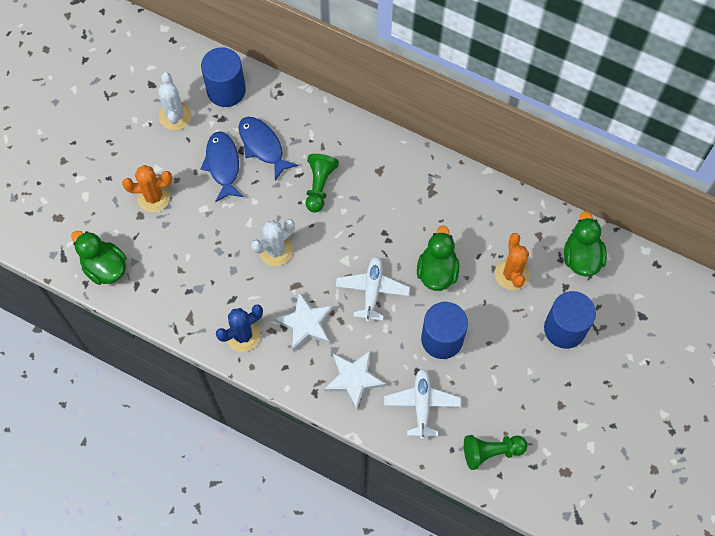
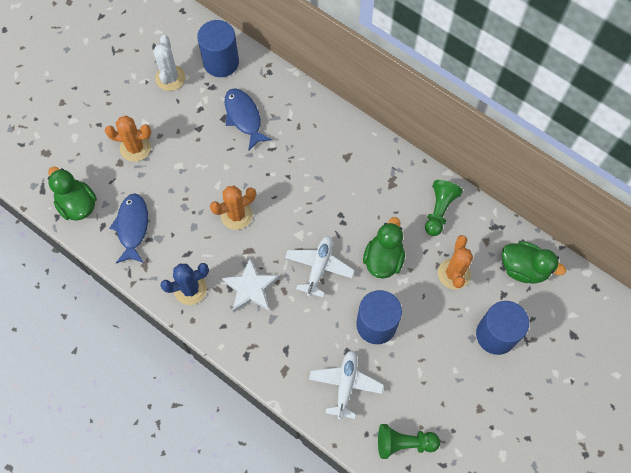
camera: 10 degrees right, 0 degrees up
(223, 165) = (204, 129): blue fish -> blue fish (132, 227)
(275, 250) = (236, 215): white cactus -> orange cactus
(319, 185) = (288, 161): green pawn -> green pawn (439, 210)
(354, 379) = (285, 348): white star -> none
(581, 257) = (524, 268): green duck -> green duck turned 105 degrees clockwise

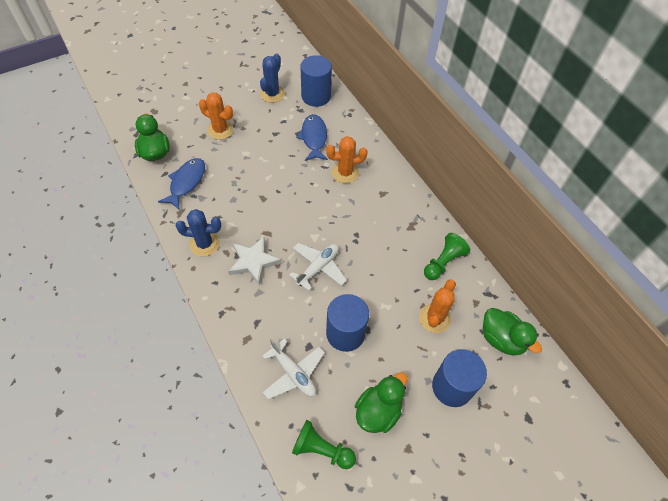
camera: 20 degrees right, 10 degrees down
(170, 78) = (272, 94): white cactus -> blue cactus
(236, 215) = (271, 203): orange cactus -> orange cactus (345, 173)
(345, 384) = (293, 373): white plane -> white plane turned 105 degrees clockwise
(383, 259) = (376, 282): green duck -> green duck (378, 411)

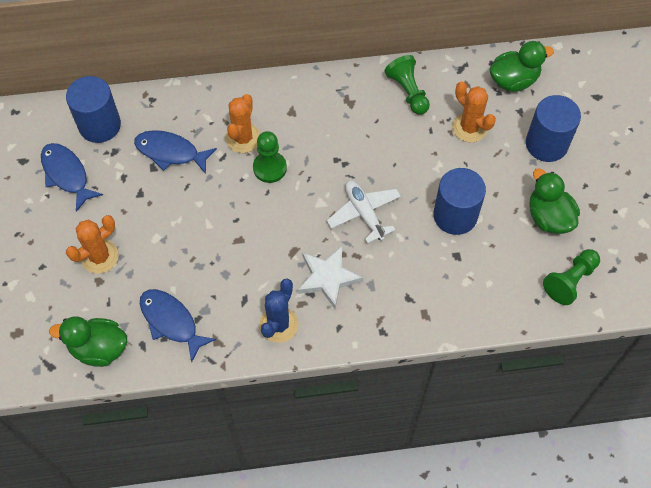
camera: 65 degrees left, 5 degrees up
(272, 94) = (67, 174): blue cactus -> blue fish
(293, 373) = (482, 280): white plane -> none
(328, 196) = (270, 168): none -> green pawn

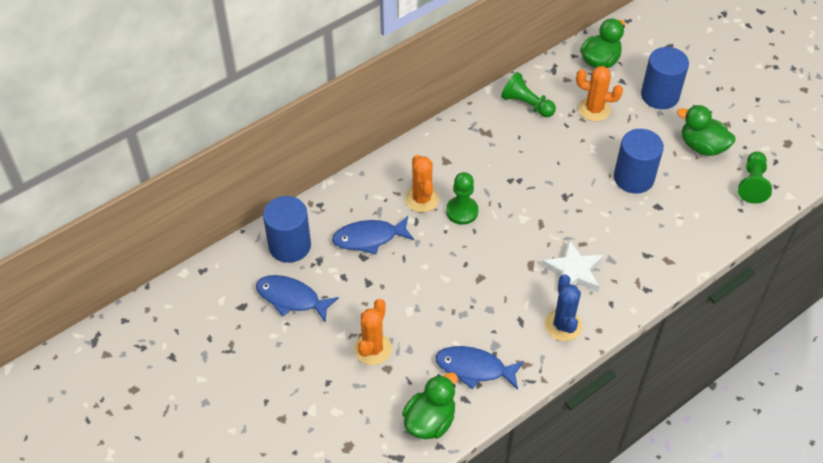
camera: 30 degrees left, 10 degrees down
(99, 348) = (430, 421): green duck -> green duck turned 150 degrees clockwise
(364, 213) = (563, 209): white plane -> none

